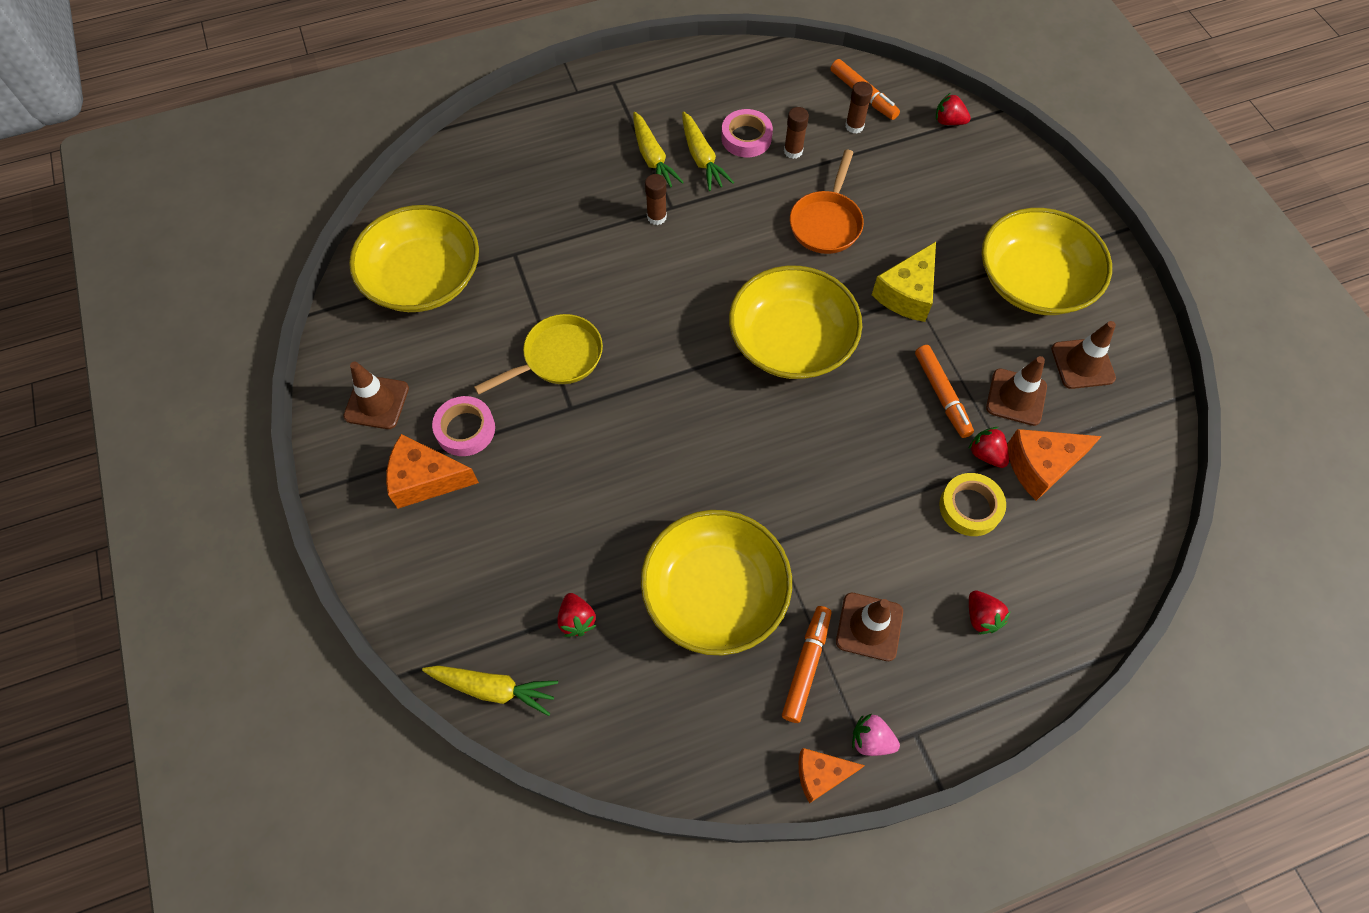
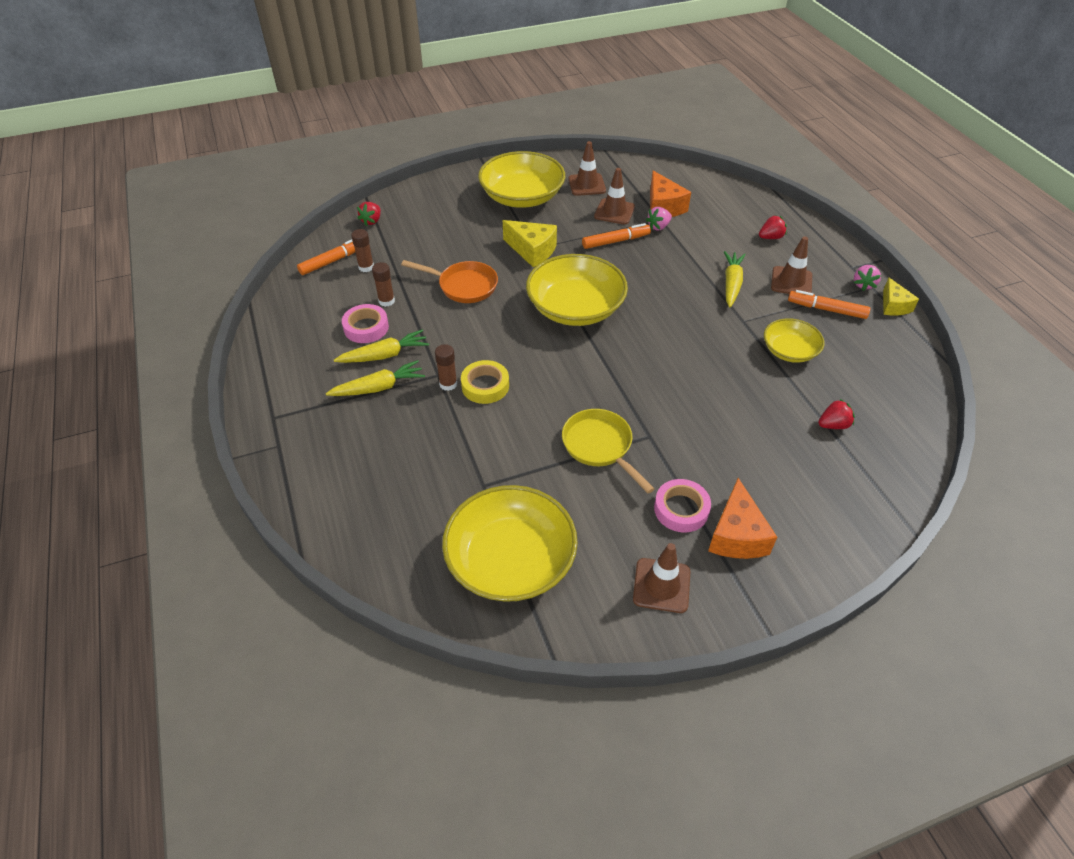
camera: 90 degrees left, 15 degrees down
(493, 688) = (903, 473): yellow carrot -> yellow carrot (731, 284)
(715, 593) = (789, 351): yellow bowl -> yellow bowl, size x0.56
(821, 774) = (893, 306): orange cheese -> yellow cheese
(970, 507) = (698, 236): yellow tape -> yellow tape (485, 386)
(986, 454) = (658, 227): red strawberry -> pink strawberry

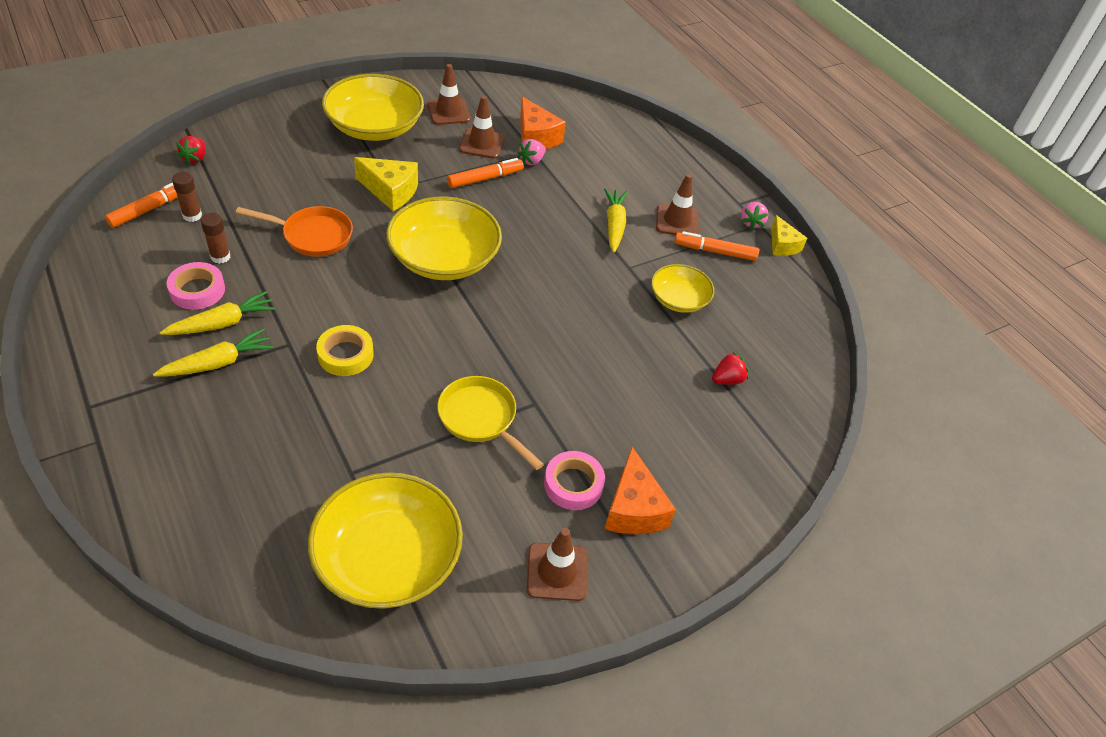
camera: 15 degrees left, 0 degrees up
(448, 384) = (301, 355): brown glue stick -> none
(770, 237) = (653, 171): red strawberry -> none

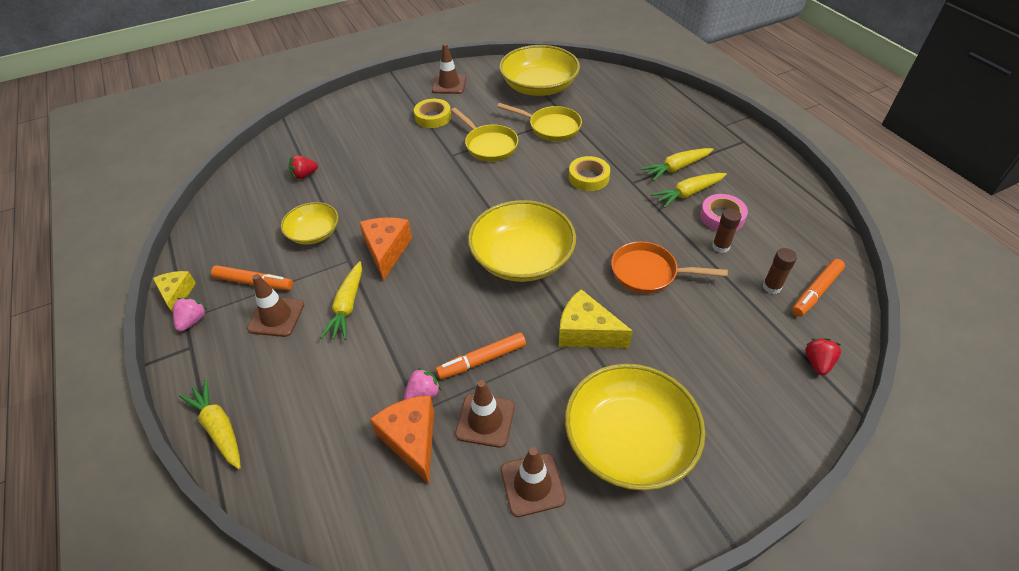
camera: 170 degrees left, 0 degrees up
(382, 451) = (551, 127): none -> yellow pan
(573, 484) = (433, 117): pink tape -> yellow tape
(633, 508) = (399, 108): orange cheese -> orange cheese (386, 251)
(680, 153) = (219, 428): none -> yellow carrot

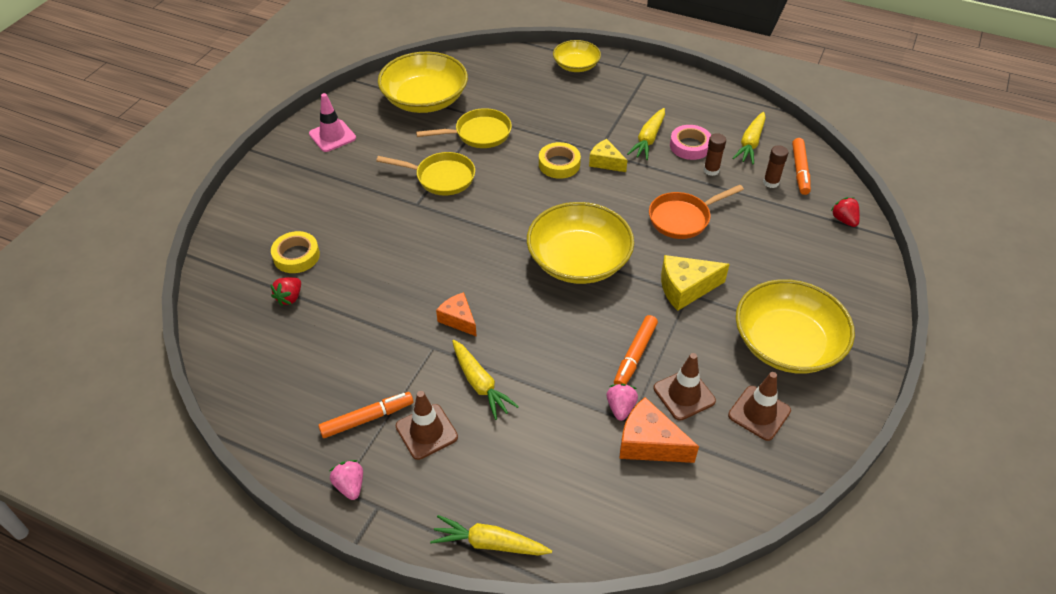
camera: 40 degrees left, 0 degrees up
(177, 295) = (302, 476): yellow cheese -> yellow cheese (605, 162)
(314, 233) = (369, 343): yellow bowl -> yellow bowl (576, 65)
(386, 251) = (458, 319): orange cheese -> orange cheese, size x0.66
(433, 117) = (355, 176): yellow tape -> yellow tape (296, 256)
(449, 84) = (332, 136): brown traffic cone -> pink traffic cone
(676, 168) = (619, 121): yellow carrot -> yellow carrot (750, 143)

